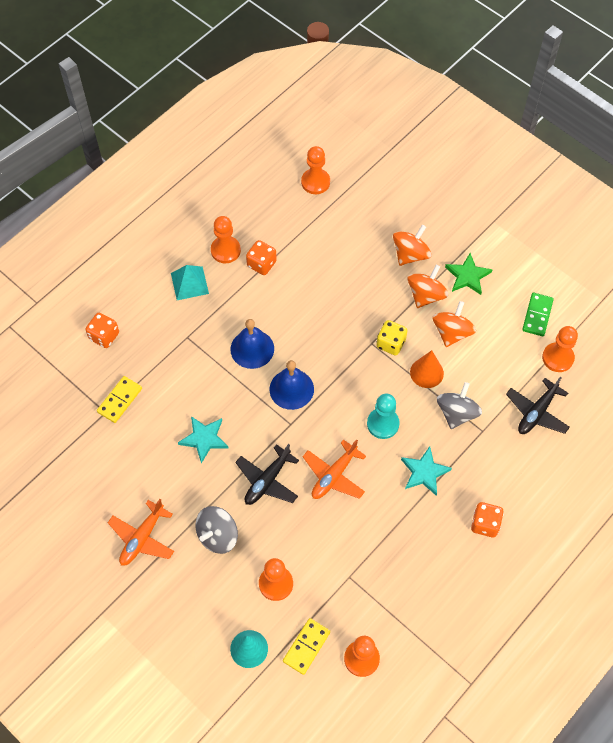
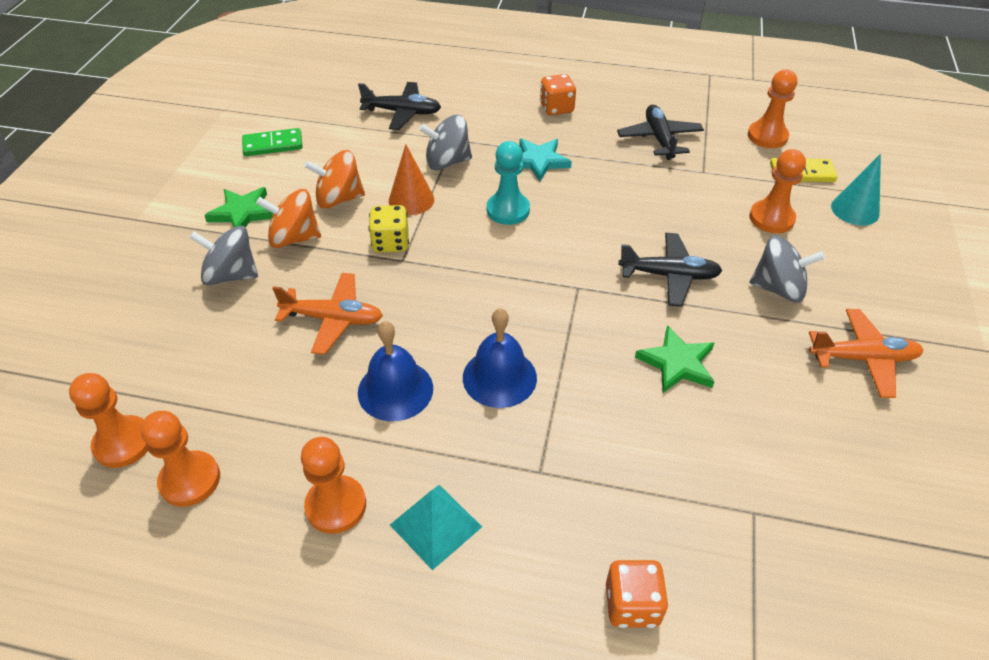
camera: 120 degrees left, 15 degrees down
(119, 400) = (718, 503): yellow domino -> none
(204, 439) = (677, 363): turquoise star -> green star
(261, 264) = (338, 438): orange dice -> none
(291, 389) = (528, 307): blue bell -> blue bell (395, 390)
(334, 475) = (607, 223): orange plane -> orange plane (333, 319)
(404, 573) = (659, 139): none -> black plane
(410, 254) = (231, 275): orange spinning top -> grey spinning top
(557, 358) = (323, 117): orange pawn -> orange pawn (190, 480)

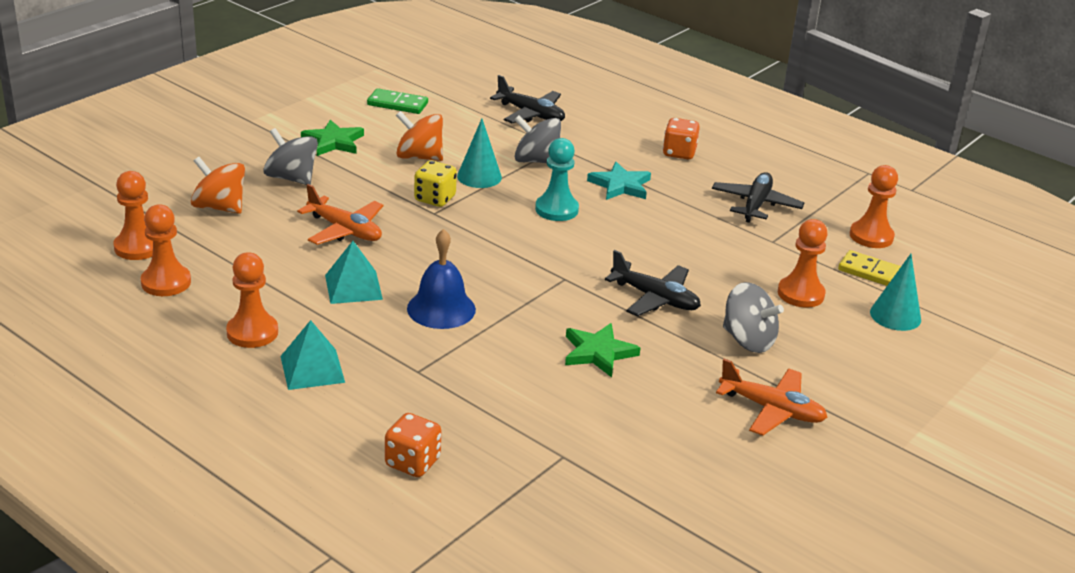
camera: 25 degrees right, 15 degrees down
(294, 238) = (360, 171): orange spinning top -> orange spinning top (219, 207)
(395, 390) = (353, 287): blue bell -> turquoise pyramid
(411, 200) = (479, 176): orange cone -> turquoise cone

